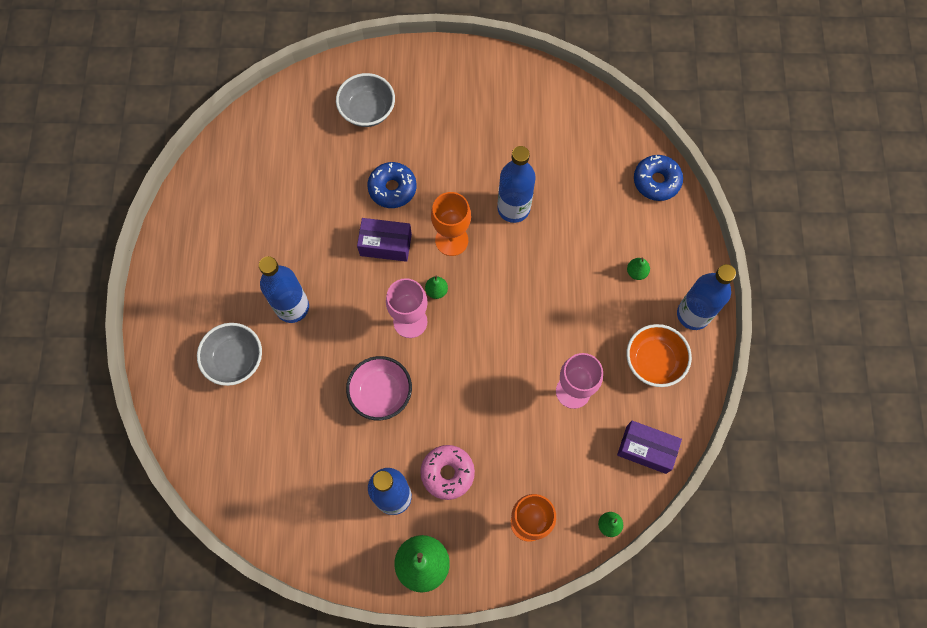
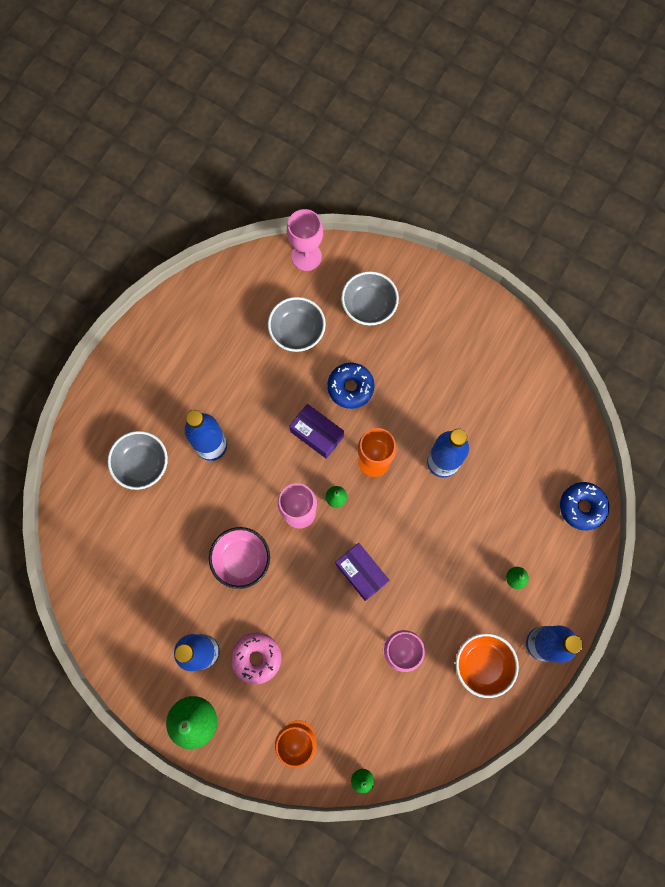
camera: 30 degrees right, 5 degrees up
(285, 97) = (306, 256): none -> pink goblet
(314, 165) = (297, 331): none -> grey bowl
(646, 449) = (430, 735): purple box -> purple box (361, 573)

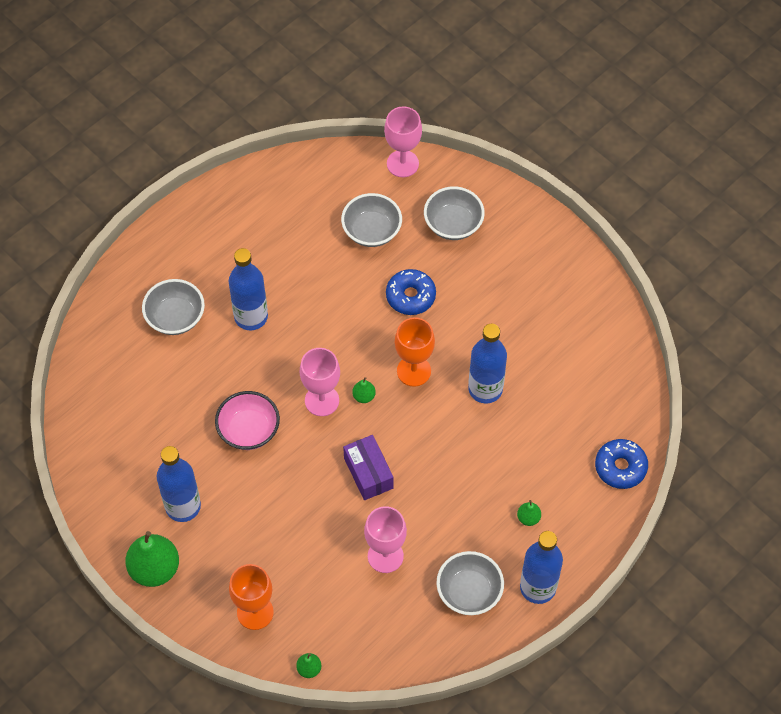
camera: 15 degrees right, 15 degrees down
(257, 658) = (236, 526): pink donut -> none
(317, 434) = (362, 332): purple box -> none
(483, 664) = (469, 592): orange bowl -> grey bowl

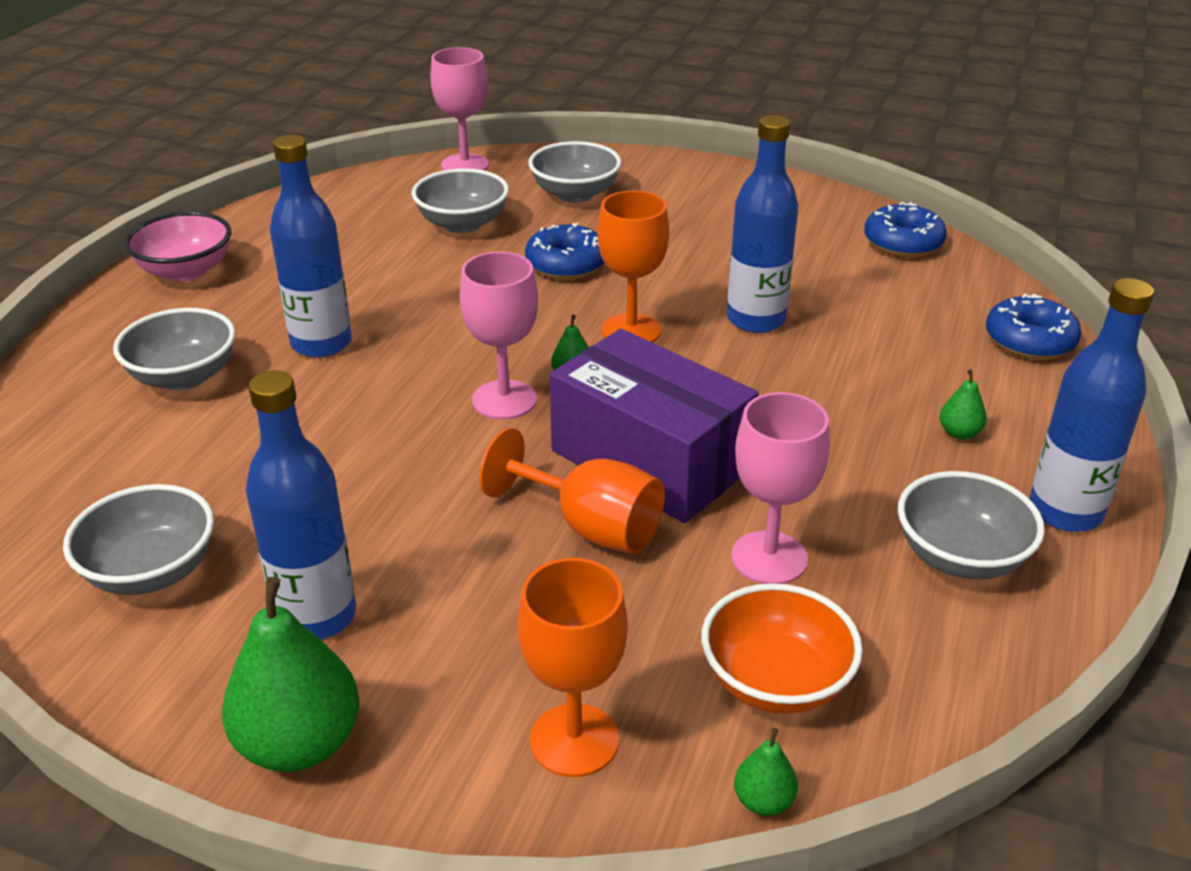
camera: 25 degrees left, 25 degrees down
(125, 451) = (151, 571): none -> grey bowl
(249, 430) = (394, 471): pink bowl -> pink bowl (186, 271)
(319, 504) = (590, 527): none -> orange goblet
(347, 620) = (775, 681): none -> orange bowl
(368, 473) = (650, 460): purple box -> purple box, size x1.72
(617, 353) = (903, 243): none -> blue donut

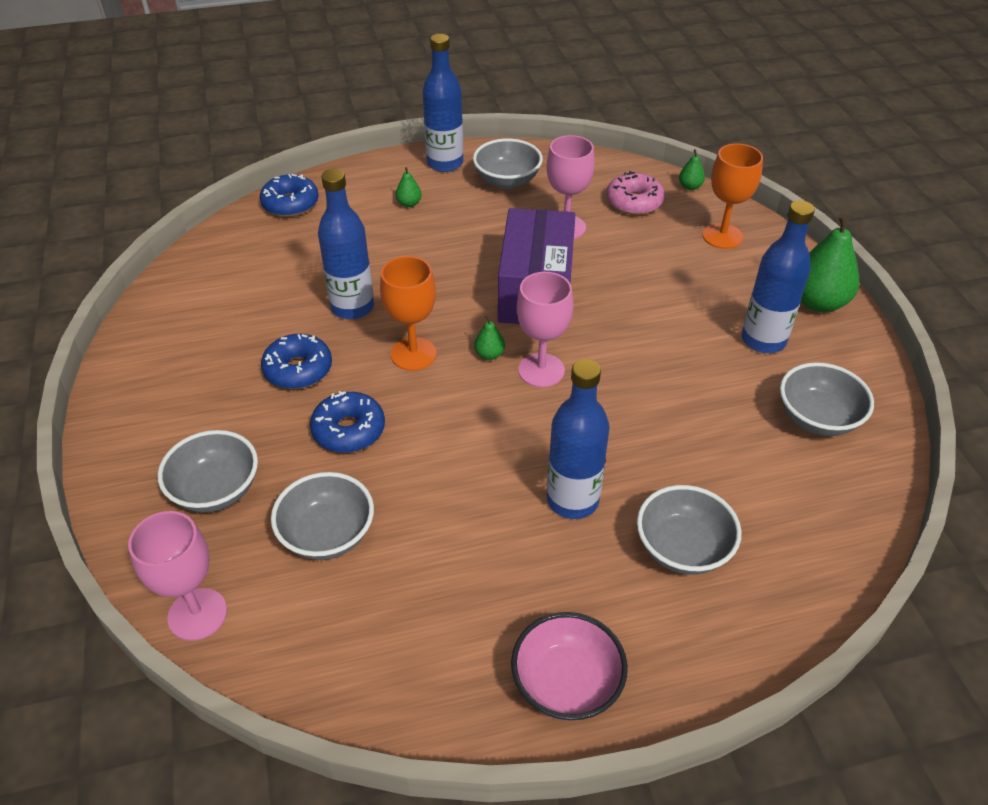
camera: 125 degrees left, 10 degrees up
(590, 527) = (607, 286): orange goblet -> none
(775, 681) = (634, 202): orange bowl -> pink donut
(903, 243) = (189, 281): blue donut -> blue donut (298, 370)

